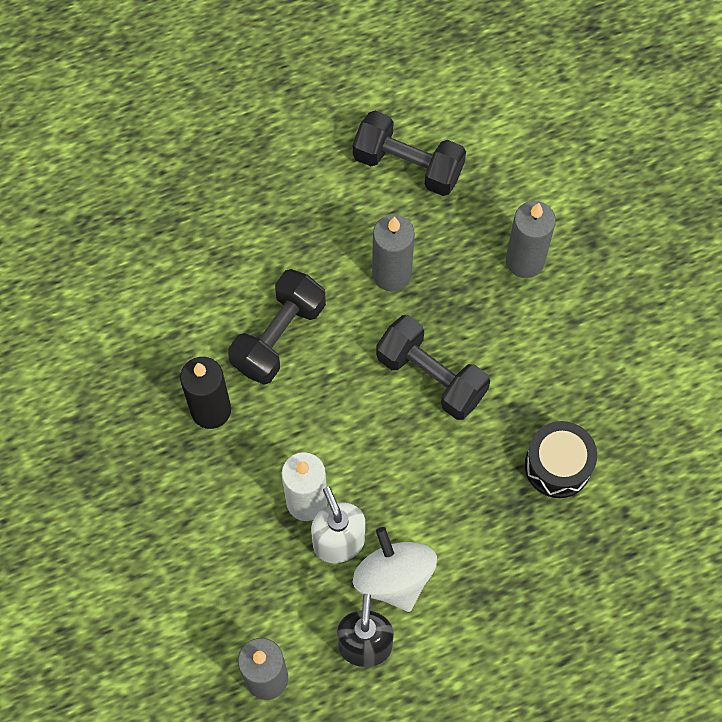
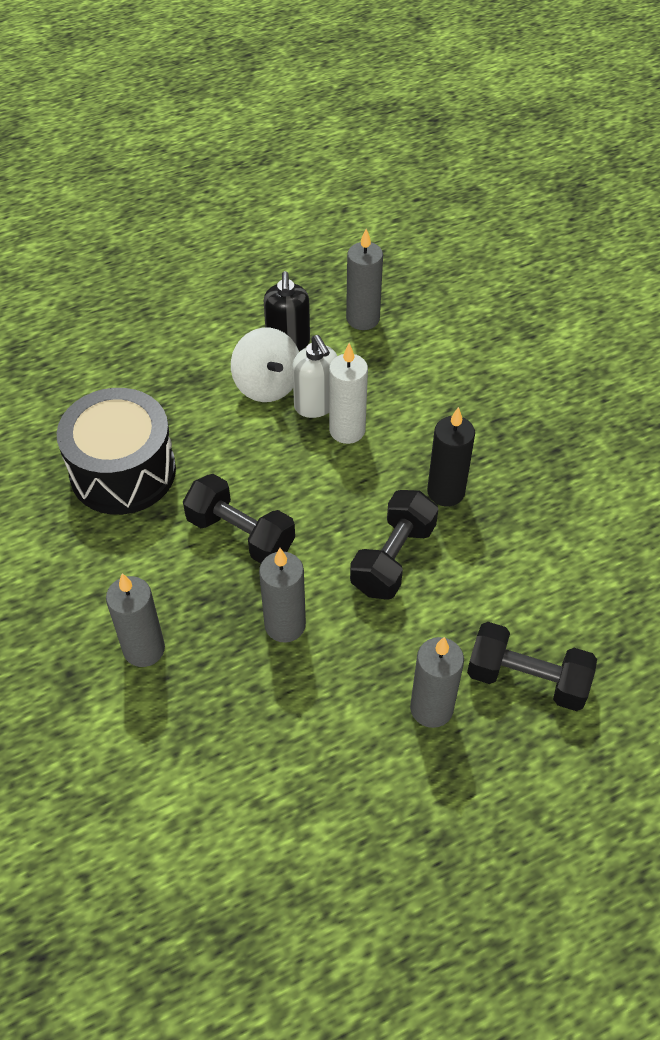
camera: 175 degrees right, 15 degrees down
(266, 186) = (431, 708): none -> grey candle
(408, 165) = (274, 745): black dumbbell -> black dumbbell (527, 679)
(558, 465) = (123, 471): black drum -> black drum, size x1.73

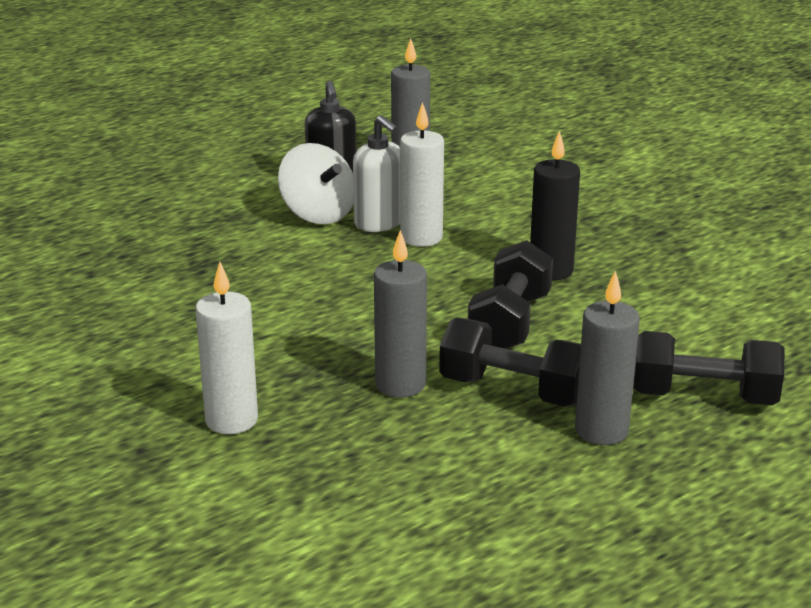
camera: 10 degrees left, 25 degrees down
(123, 471) = (166, 288): black drum -> none
(144, 649) = (231, 420): grey candle -> white candle
(241, 534) = (323, 322): black dumbbell -> black dumbbell (513, 390)

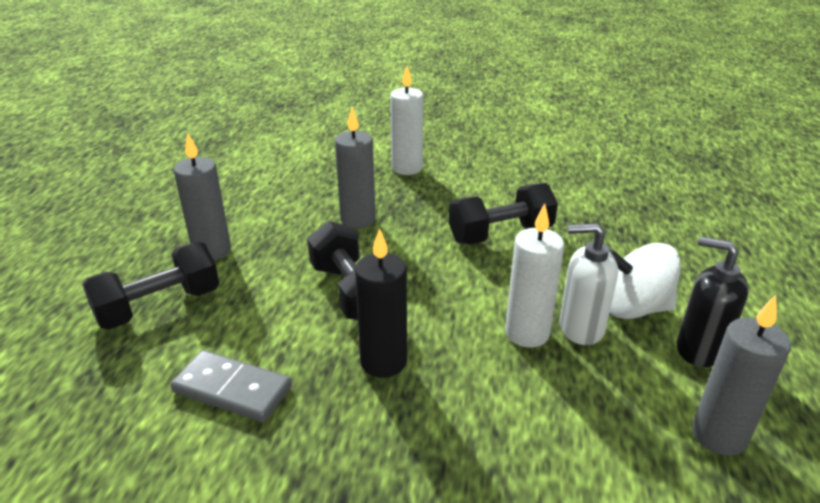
camera: 135 degrees right, 5 degrees up
(513, 390) = (290, 248): black dumbbell -> black dumbbell (500, 234)
(684, 306) = (232, 389): none -> grey domino

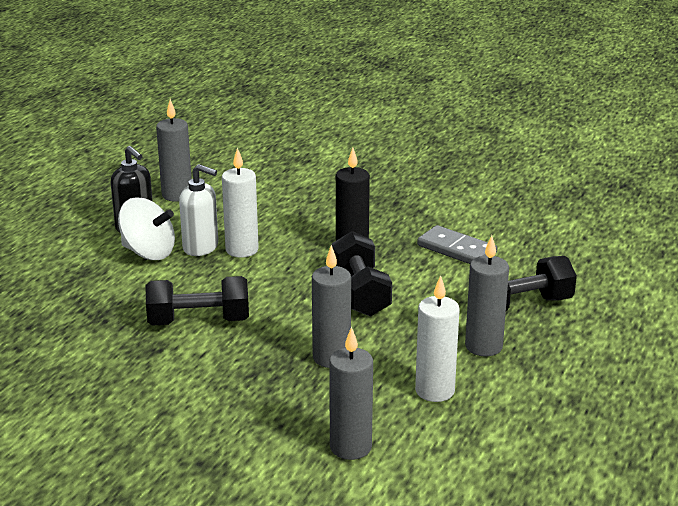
camera: 165 degrees left, 5 degrees down
(321, 163) = (350, 447): none -> grey candle
(407, 168) = (243, 420): white candle -> white candle (434, 391)

